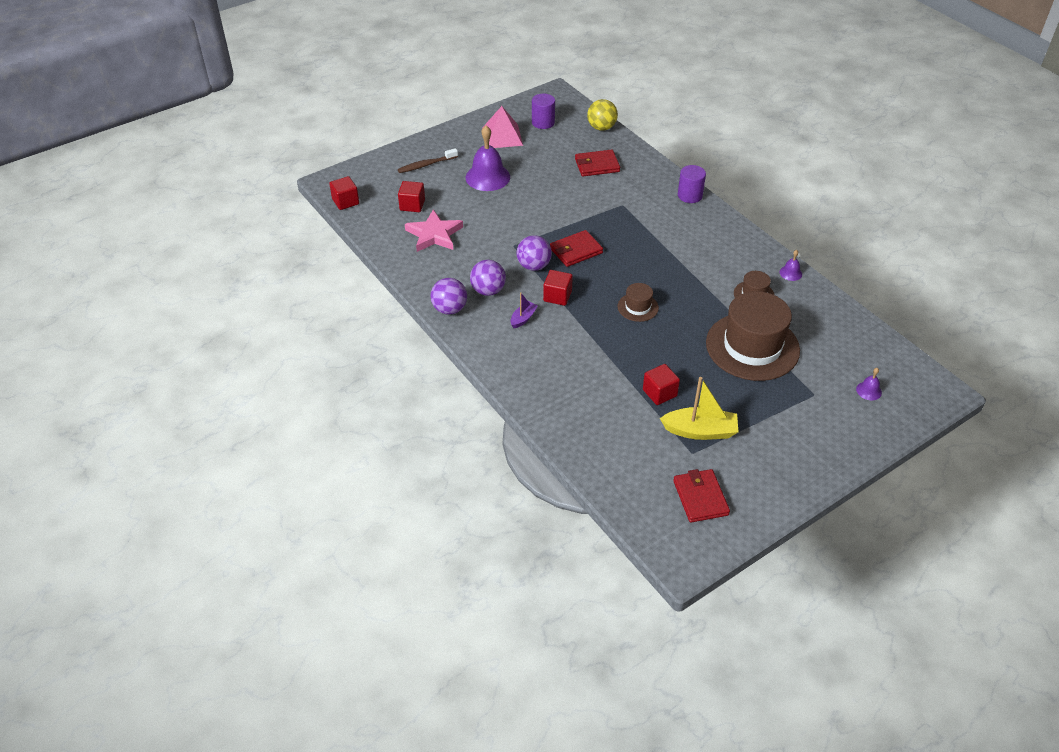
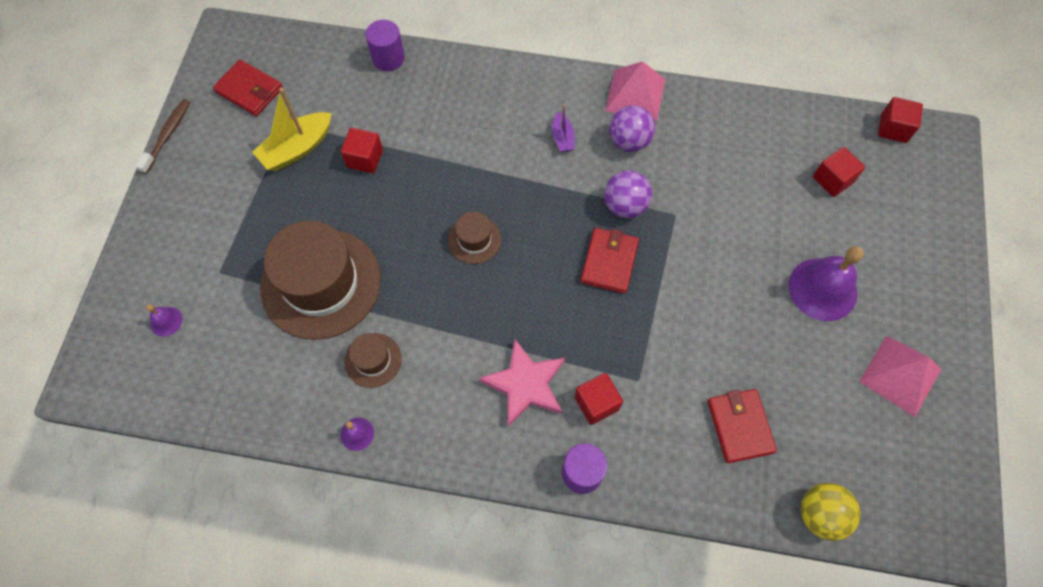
camera: 135 degrees right, 20 degrees up
(426, 165) = (903, 247): brown toothbrush -> brown toothbrush (168, 135)
(434, 234) = (761, 162): pink star -> pink star (525, 384)
(449, 309) = (635, 95): purple ball -> pink pyramid
(543, 122) = (894, 452): purple cylinder -> purple cylinder (388, 58)
(557, 296) = (561, 188): red cube -> red cube (596, 403)
(597, 165) = (740, 426): red wallet -> red wallet turned 45 degrees counterclockwise

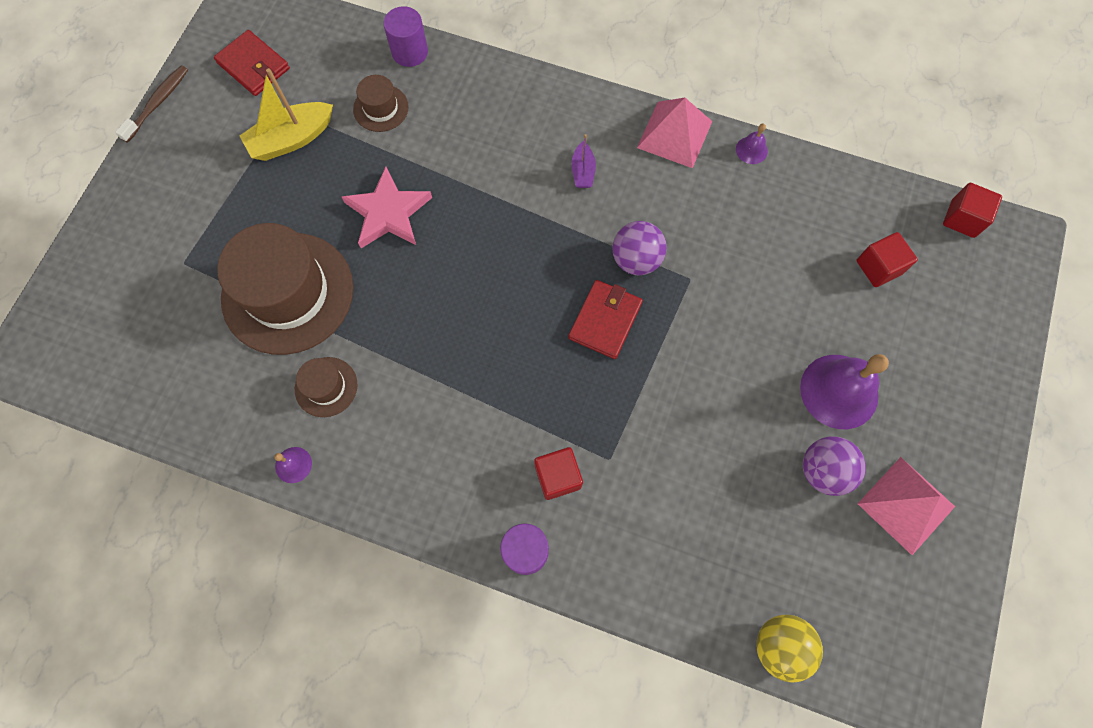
camera: 10 degrees right, 5 degrees up
(166, 321) = (118, 307): purple bell -> purple bell (751, 150)
(365, 159) = (362, 161): red cube -> none
(474, 240) = (462, 271): brown hat -> brown hat (381, 108)
(525, 384) = (484, 442): pink star -> pink star (388, 213)
(629, 141) = (656, 187): purple ball -> purple ball (823, 470)
(740, 426) = (711, 531): red wallet -> none

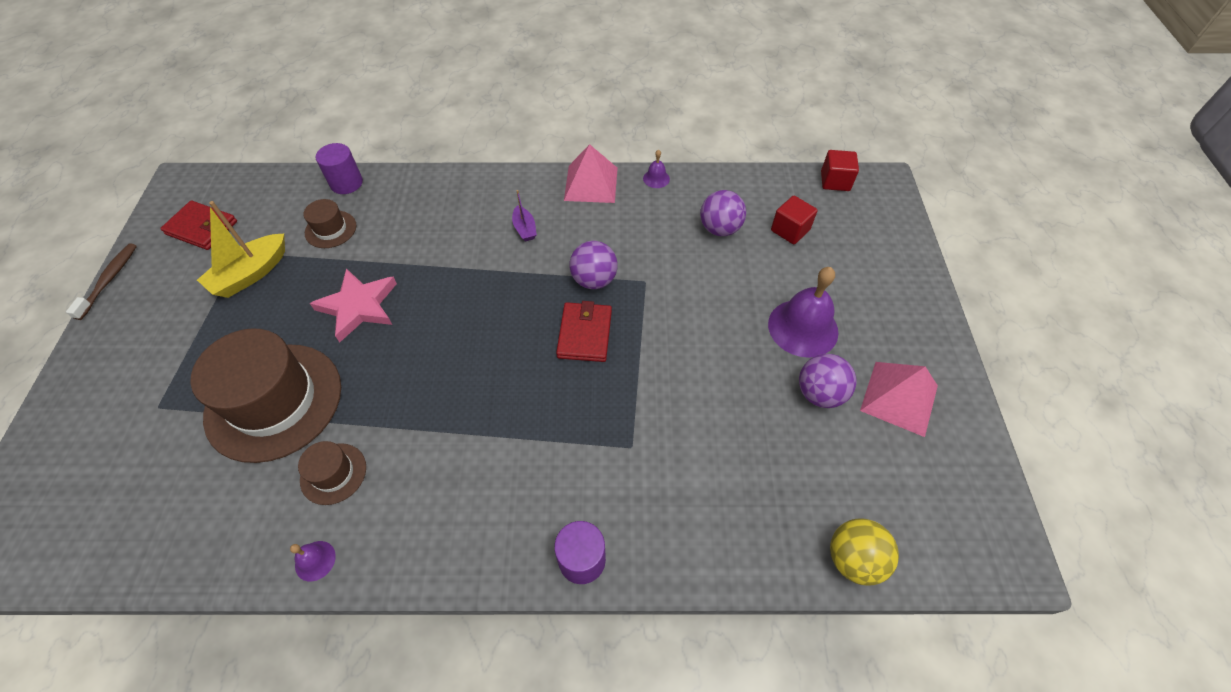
camera: 20 degrees left, 15 degrees down
(558, 477) = (589, 479): red cube -> none
(798, 240) = (719, 229): none -> purple ball

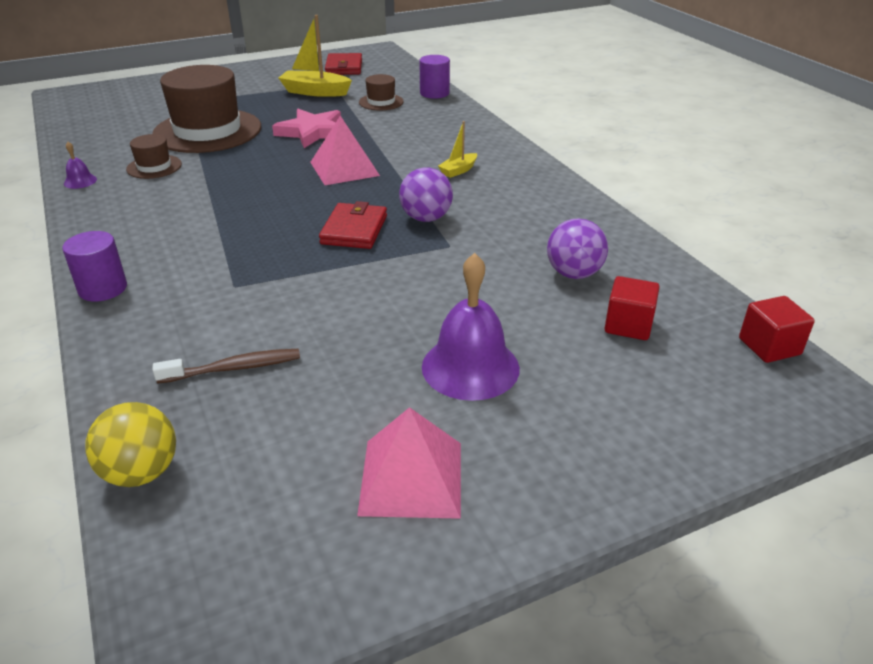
camera: 65 degrees right, 20 degrees down
(109, 280) = (278, 60): brown toothbrush -> brown toothbrush (234, 368)
(525, 229) = (458, 170): purple boat -> yellow boat
(584, 334) = (354, 230): red wallet -> red wallet turned 60 degrees counterclockwise
(591, 184) = (554, 186): pink pyramid -> pink pyramid (344, 168)
(656, 178) = (606, 218): purple bell -> none
(819, 393) = (374, 400): purple ball -> none

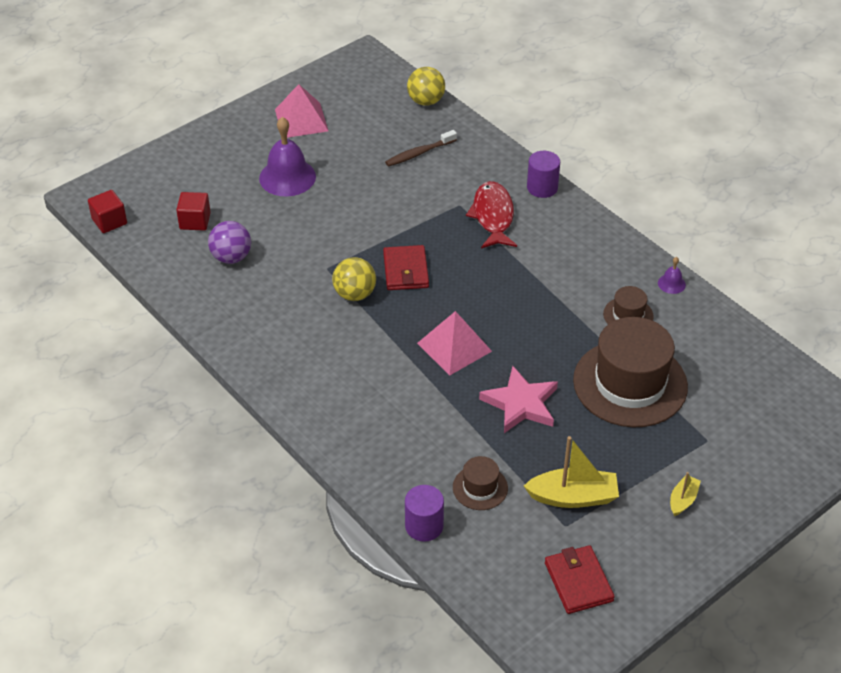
camera: 165 degrees right, 10 degrees up
(202, 266) = (493, 216): none -> red fish
(426, 218) = (355, 294): purple ball -> yellow ball
(458, 170) = (347, 365): yellow boat -> yellow boat (683, 500)

